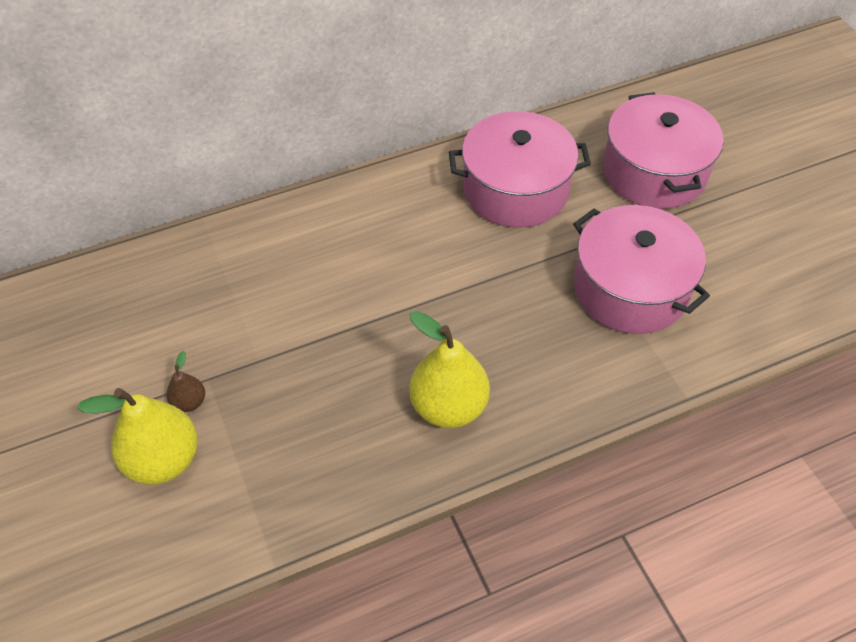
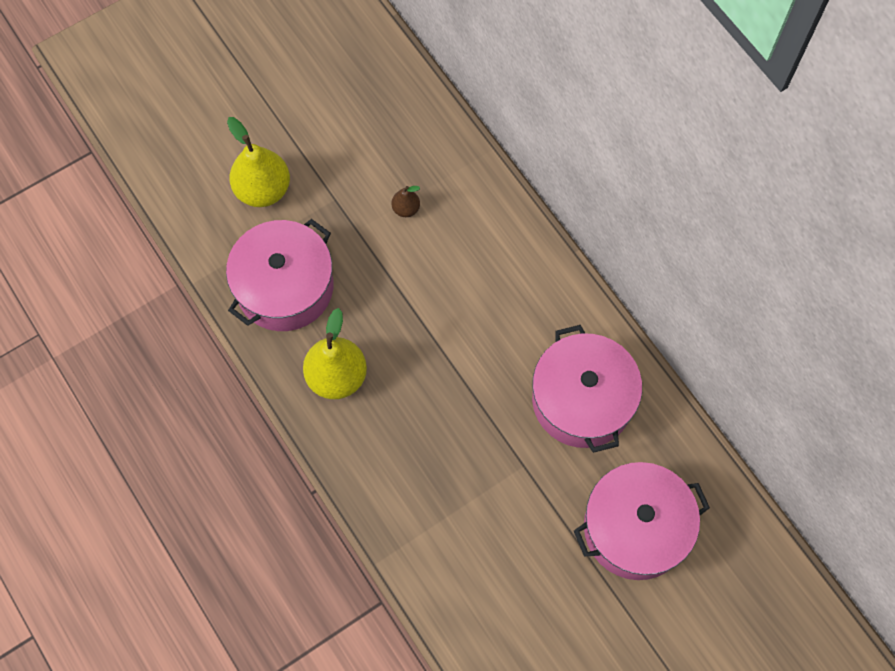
camera: 80 degrees right, 15 degrees up
(189, 402) = (312, 192): brown pear -> brown pear (406, 209)
(630, 289) = (482, 512): pink pot -> pink pot (285, 287)

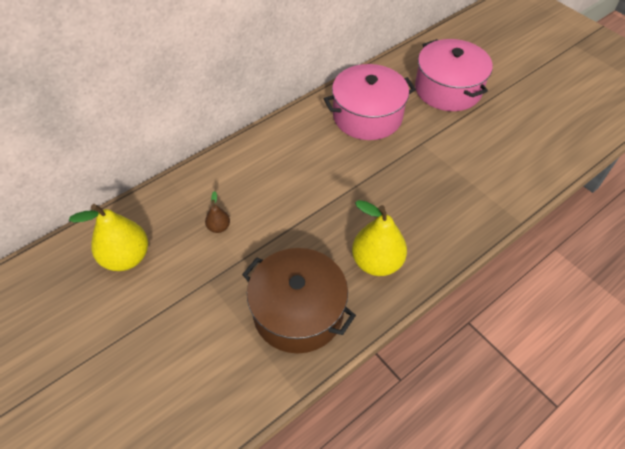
camera: 95 degrees left, 15 degrees down
(263, 190) = (196, 344): yellow pear -> yellow pear (126, 257)
(285, 287) = (298, 312): pink pot -> brown pot

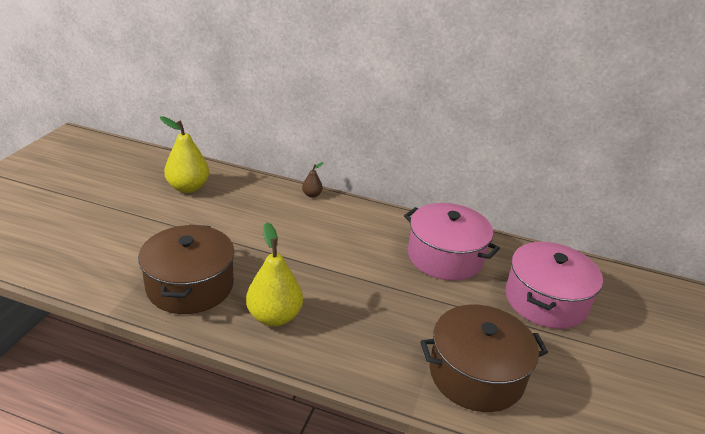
camera: 55 degrees right, 20 degrees down
(219, 227) = (246, 217): brown pear -> brown pear (312, 195)
(499, 167) = (476, 374): none -> brown pot

